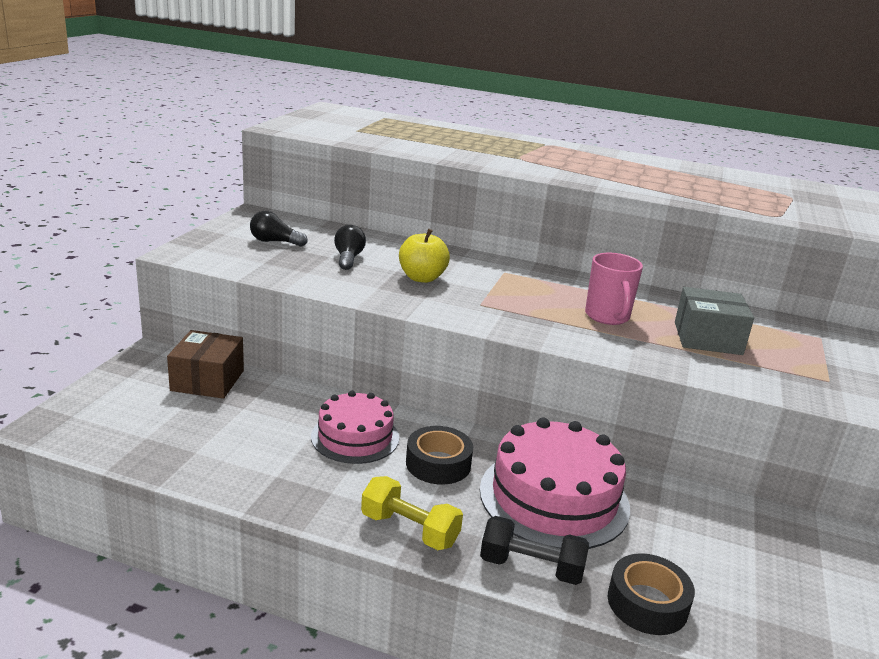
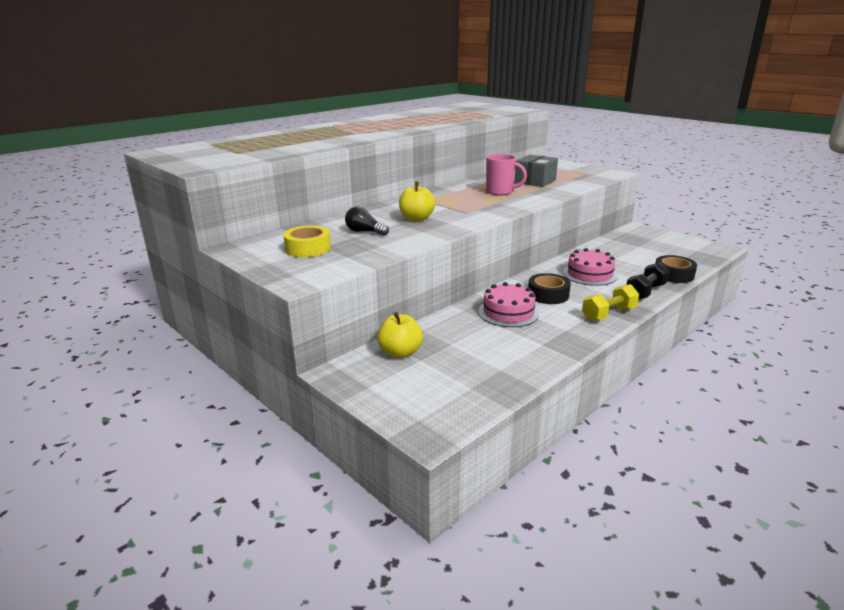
camera: 60 degrees left, 0 degrees up
(207, 380) = (400, 352): brown box -> yellow apple
(275, 242) = (308, 248): black light bulb -> yellow tape
(554, 498) = (589, 274): pink cake -> pink cake, size x0.63

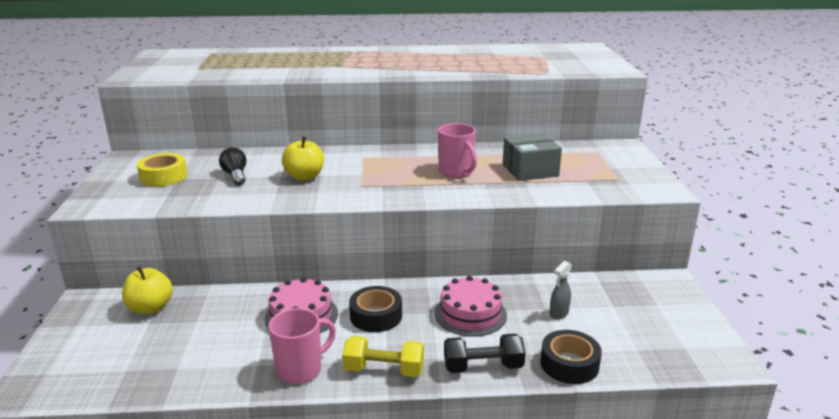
camera: 40 degrees right, 0 degrees up
(569, 334) = (301, 369): none -> pink mug
(625, 258) = (558, 313): none -> grey spray bottle

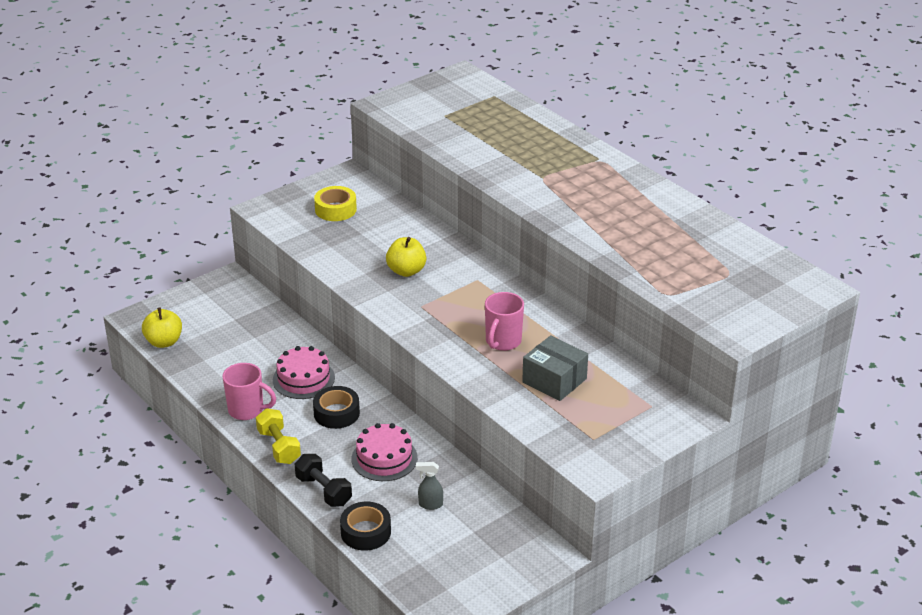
camera: 55 degrees right, 10 degrees up
(150, 308) = (249, 309): yellow apple -> yellow apple (164, 342)
(235, 175) = (372, 239): black light bulb -> none

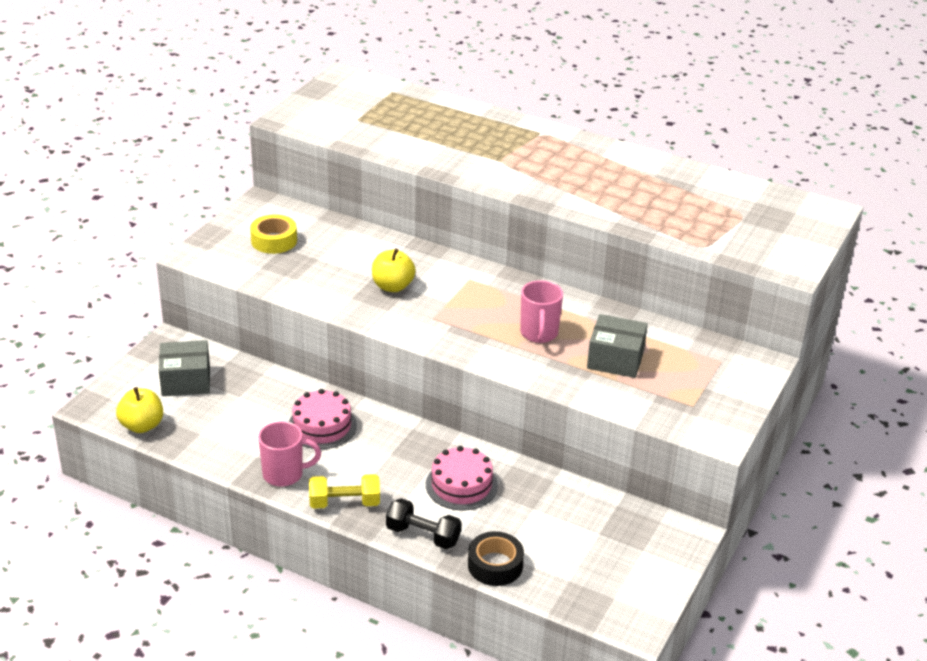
camera: 25 degrees left, 0 degrees up
(221, 314) = (186, 380): none -> grey box
(279, 446) = (344, 503): yellow dumbbell -> yellow dumbbell turned 45 degrees counterclockwise
(336, 413) = (381, 452): black tape -> none
(430, 504) = (539, 518): grey spray bottle -> none

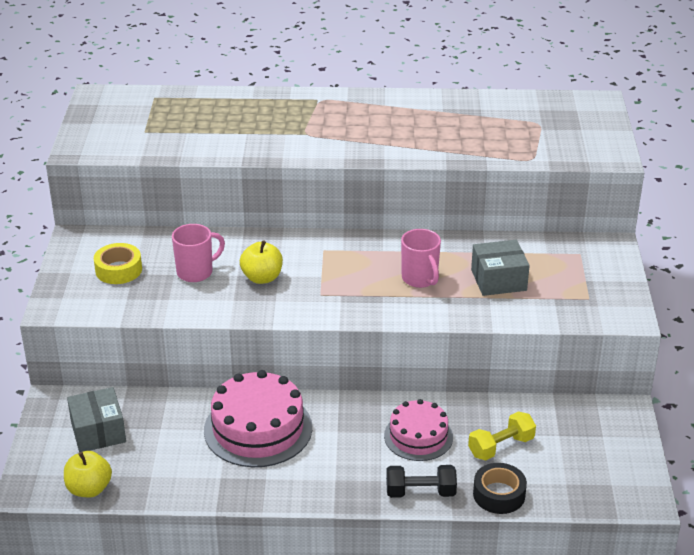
camera: 25 degrees left, 0 degrees up
(186, 380) = (98, 432): grey box -> grey box turned 75 degrees counterclockwise
(284, 474) = (258, 484): pink mug -> pink mug (196, 272)
(322, 426) = (258, 428): pink cake -> pink cake, size x1.58
(344, 503) = (332, 490): yellow dumbbell -> yellow dumbbell (501, 447)

